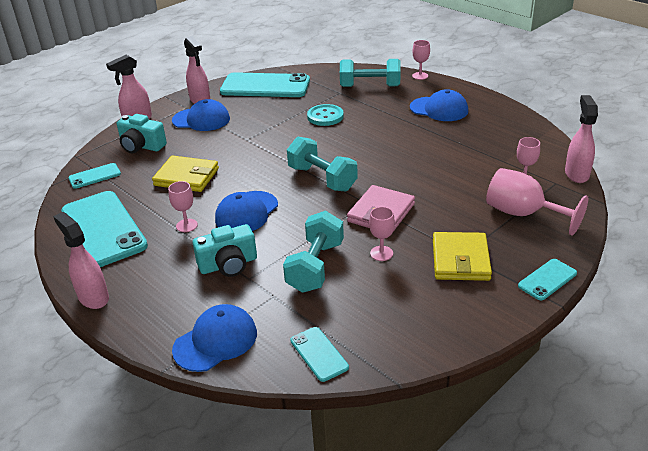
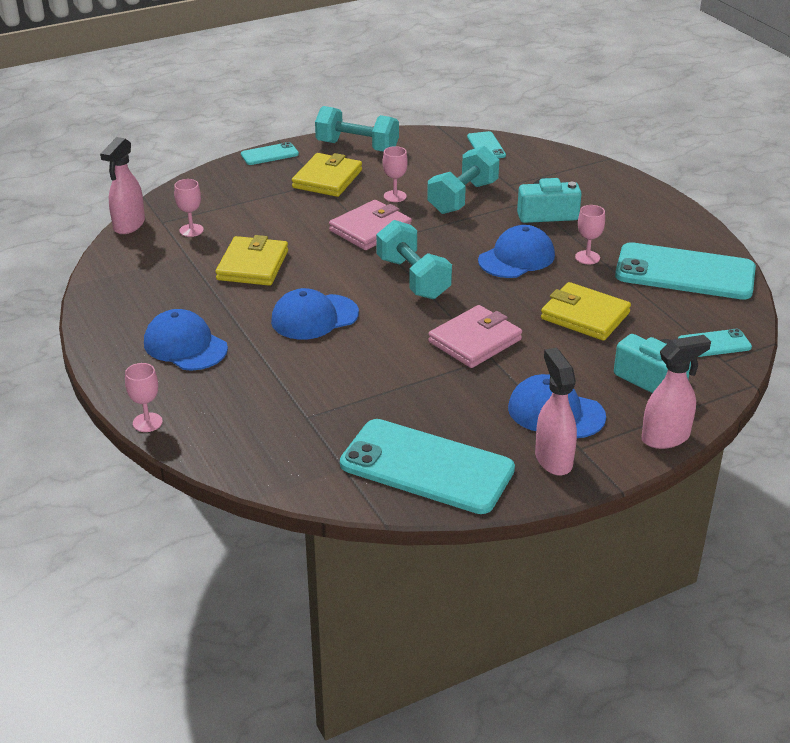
camera: 165 degrees left, 0 degrees up
(93, 297) = (680, 212): pink spray bottle -> none
(103, 228) = (685, 272): turquoise phone -> turquoise phone turned 60 degrees counterclockwise
(215, 341) = (567, 166): blue cap -> blue cap (314, 317)
(260, 146) = (475, 341): none -> pink wallet
(325, 116) = (358, 372): turquoise button -> none
(370, 86) = (248, 419): turquoise dumbbell -> turquoise dumbbell (357, 147)
(447, 163) = (253, 265): none -> yellow wallet
(523, 214) = (231, 201): pink goblet -> none

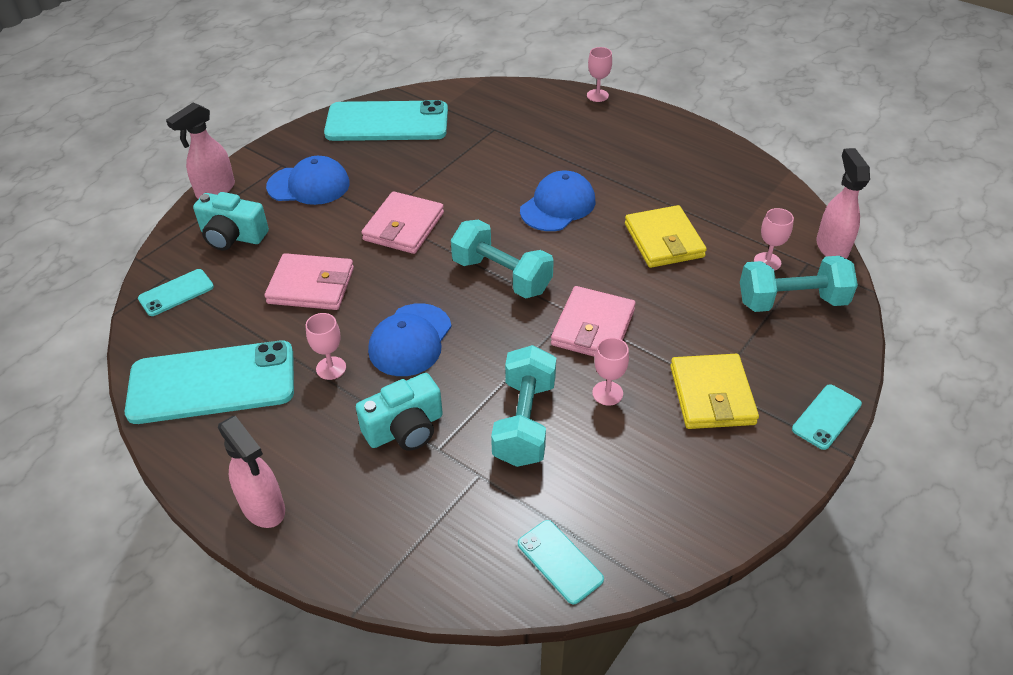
camera: 155 degrees right, 10 degrees up
(185, 345) = (634, 151): blue cap -> none
(357, 147) = (735, 481): turquoise dumbbell -> turquoise dumbbell (791, 301)
(553, 459) = (299, 151): pink spray bottle -> pink spray bottle (263, 508)
(585, 316) = (311, 286): yellow wallet -> pink wallet

